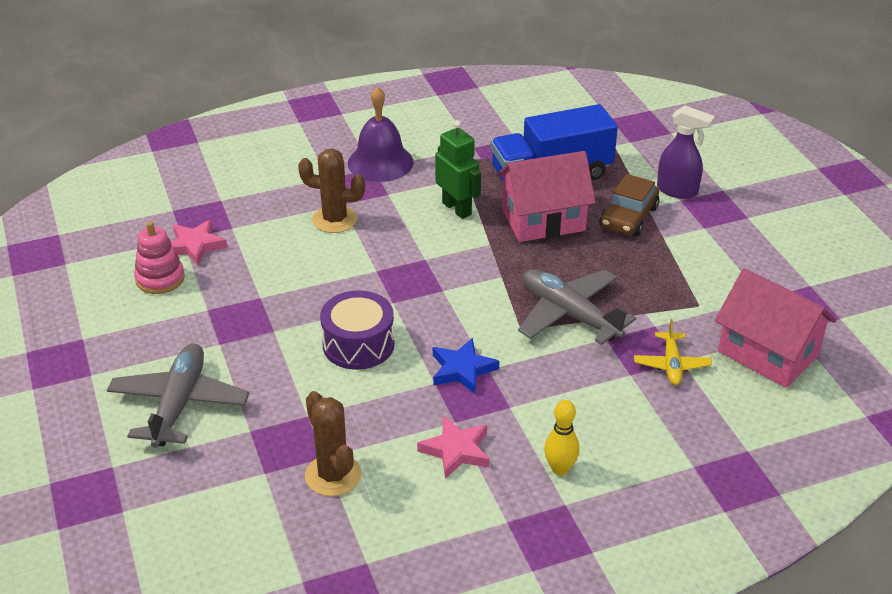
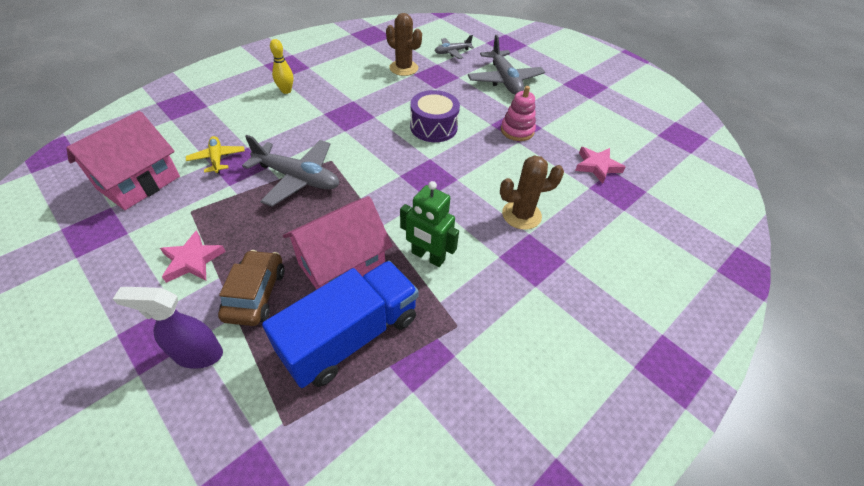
camera: 155 degrees right, 10 degrees up
(160, 279) = (591, 139): pink stacking toy -> pink stacking toy (517, 131)
(213, 497) = (452, 52): none -> grey plane
(380, 162) = (534, 296): purple bell -> none
(456, 450) = (346, 88): pink star -> pink star (192, 260)
(462, 369) = (361, 127): blue star -> none
(768, 353) = (139, 182): pink house -> pink house turned 75 degrees counterclockwise

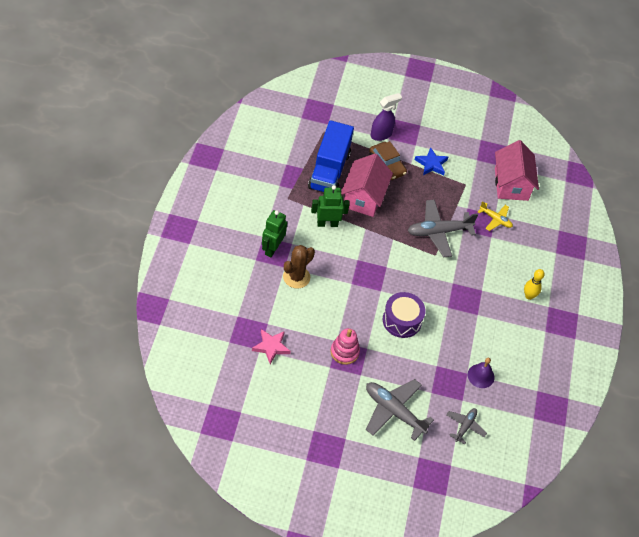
camera: 140 degrees right, 5 degrees up
(192, 260) = (431, 164): pink star -> blue star
(403, 68) = (481, 376): brown cactus -> purple bell
(532, 263) = (272, 248): none -> green robot

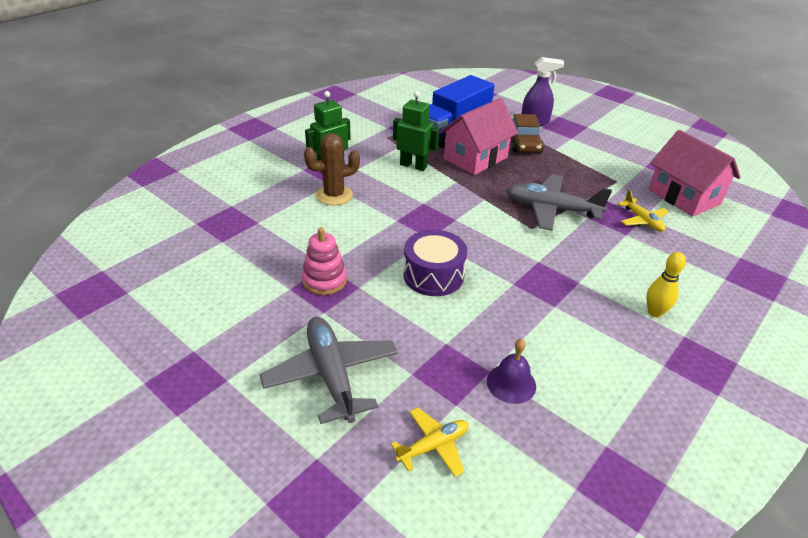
camera: 35 degrees right, 15 degrees down
(271, 347) = (238, 244): pink star -> none
(431, 164) = (581, 155): blue star -> none
(465, 426) = (433, 446): grey plane -> yellow plane
(511, 184) = (684, 196): pink house -> pink house turned 60 degrees counterclockwise

